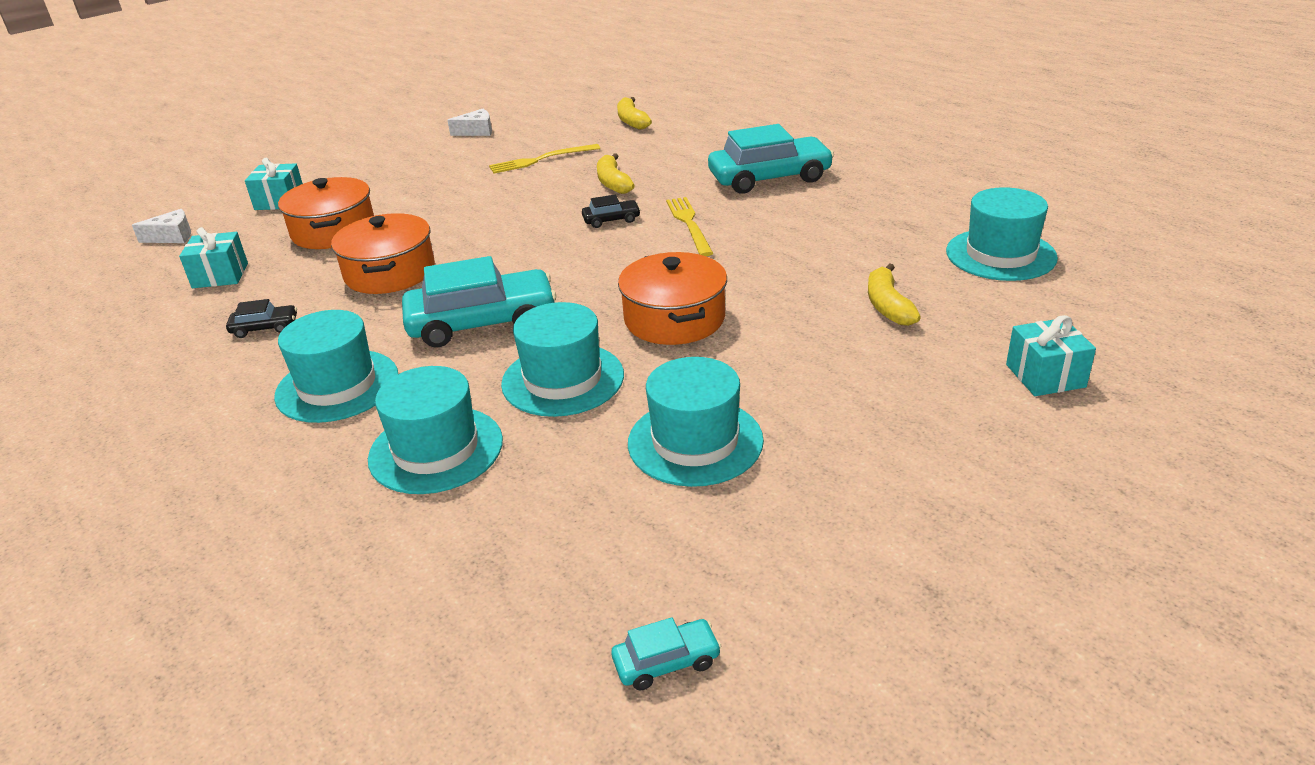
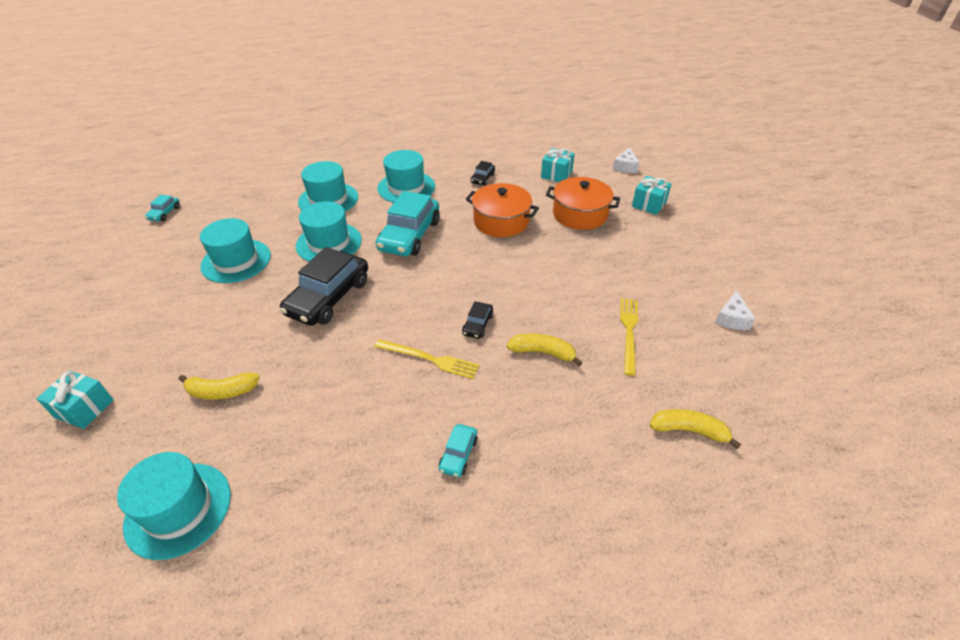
camera: 120 degrees right, 10 degrees up
(674, 319) = (328, 297): orange pot -> black car
(769, 178) = (458, 454): turquoise car -> turquoise car, size x0.45
(887, 305) = (221, 391): yellow banana -> yellow banana turned 150 degrees clockwise

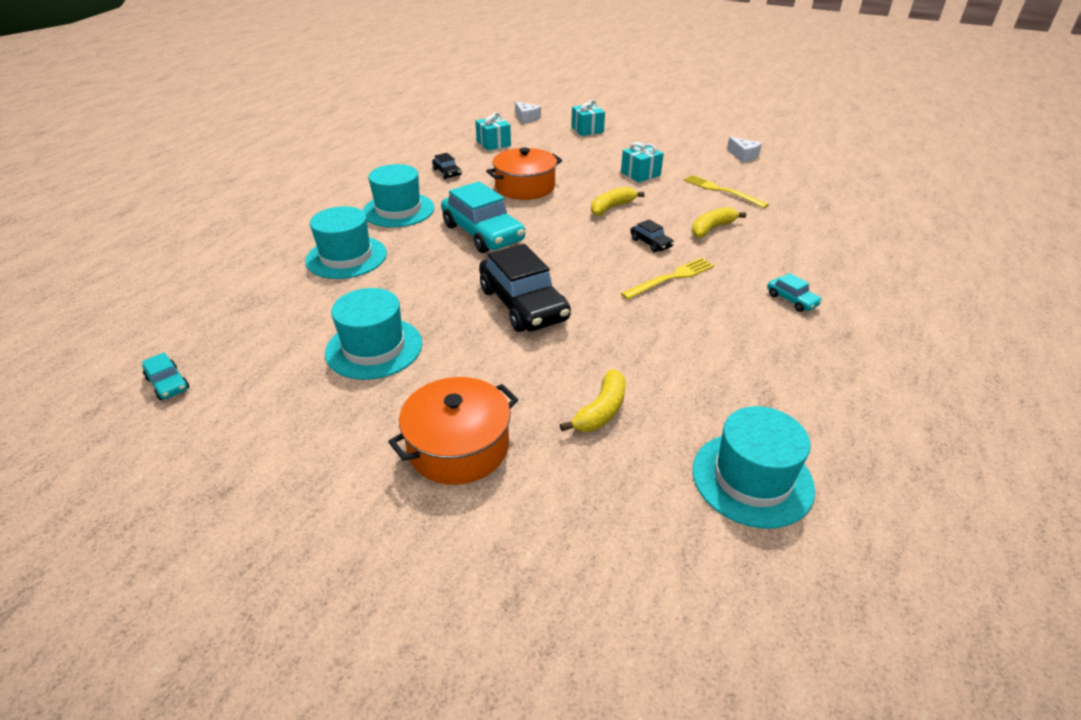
camera: 55 degrees left, 5 degrees down
(84, 408) = (526, 535): turquoise gift -> turquoise gift (640, 174)
(329, 243) = (429, 279): turquoise hat -> none
(580, 214) = (563, 155): orange pot -> orange pot (458, 446)
(689, 430) = (832, 208): yellow banana -> yellow banana (612, 207)

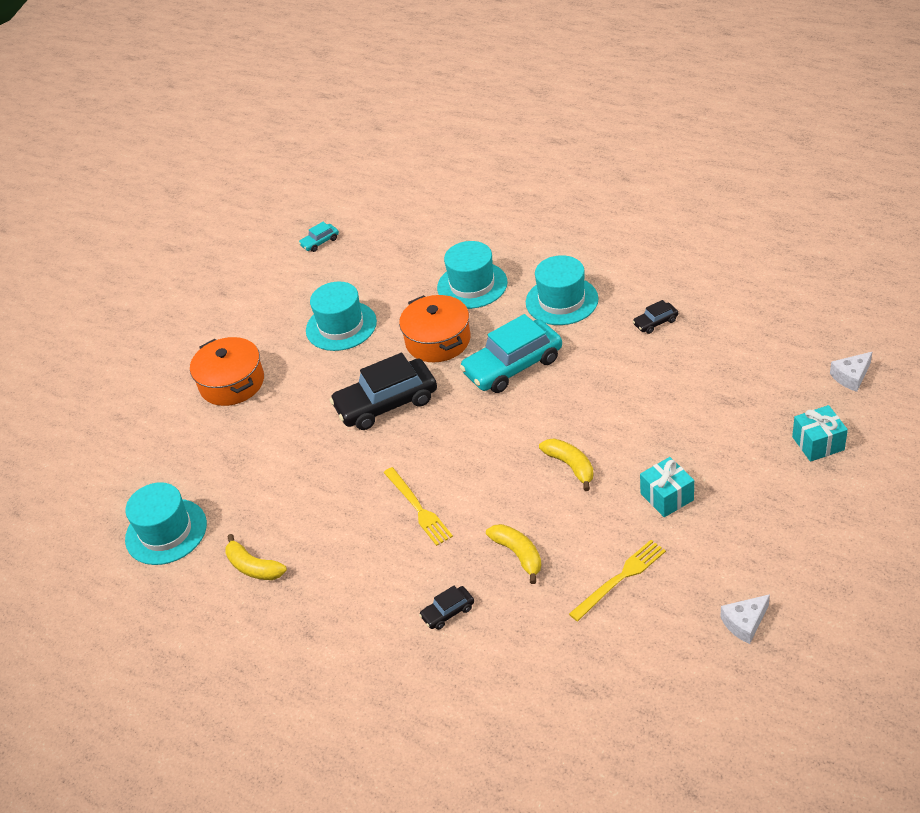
camera: 100 degrees right, 5 degrees up
(493, 143) = (749, 352): turquoise gift -> none
(525, 187) = (620, 389): orange pot -> orange pot (438, 340)
(601, 411) = (248, 453): yellow banana -> yellow banana (253, 567)
(651, 243) = (487, 496): black car -> black car (448, 612)
(792, 300) = (369, 601): turquoise car -> none

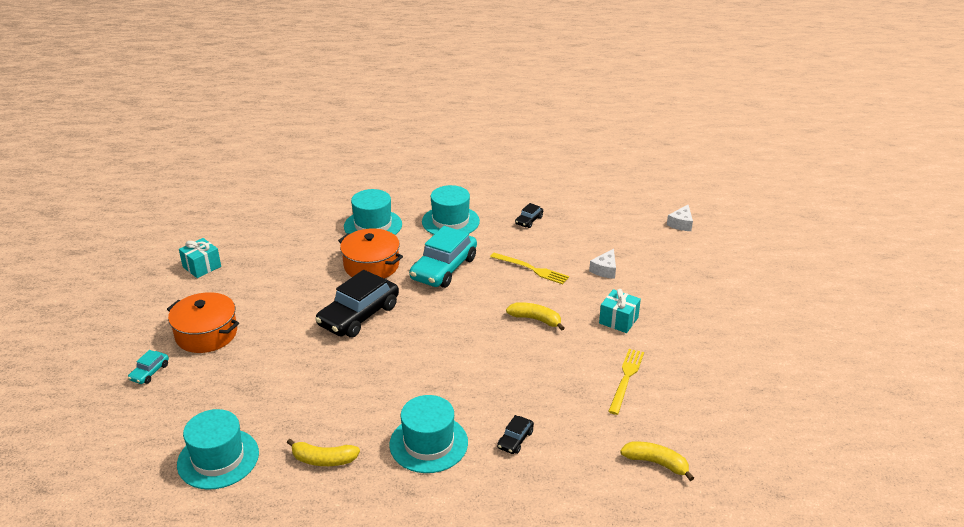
camera: 35 degrees left, 10 degrees down
(320, 242) = (220, 222): turquoise car -> turquoise car (150, 372)
(341, 326) = (280, 273): turquoise hat -> turquoise hat (428, 443)
(418, 508) = (438, 377): yellow fork -> yellow fork (531, 269)
(518, 554) = (540, 385): yellow banana -> yellow banana (656, 463)
(745, 623) = (730, 380): white cheese -> white cheese (605, 270)
(818, 443) = (691, 265): turquoise gift -> turquoise gift (202, 267)

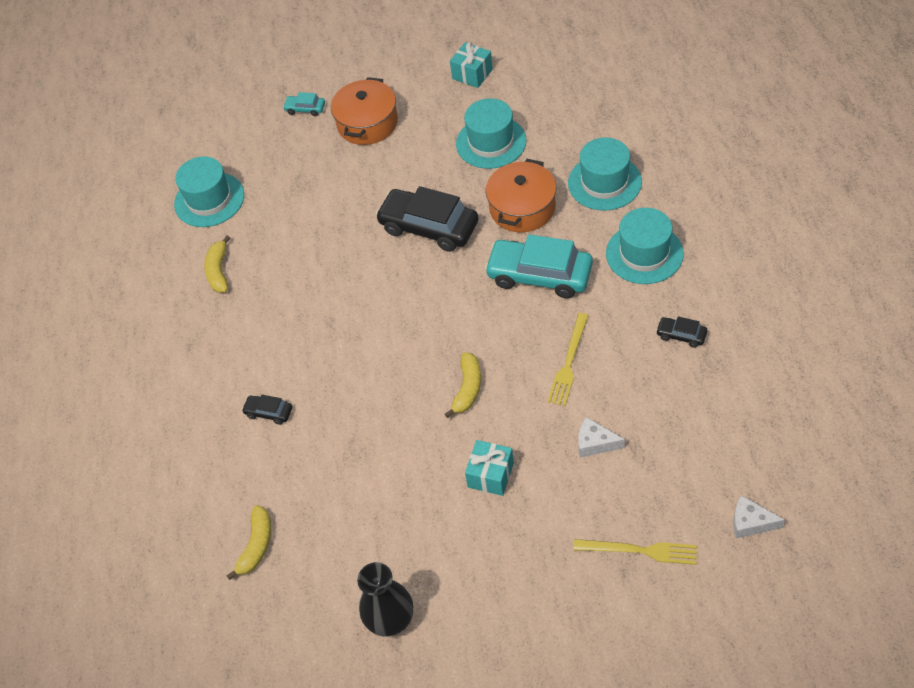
camera: 85 degrees right, 20 degrees up
(428, 443) = (252, 343): turquoise hat -> turquoise hat (491, 142)
(626, 378) = (383, 498): yellow fork -> yellow fork (640, 550)
(735, 389) = (390, 619): none -> black vase

